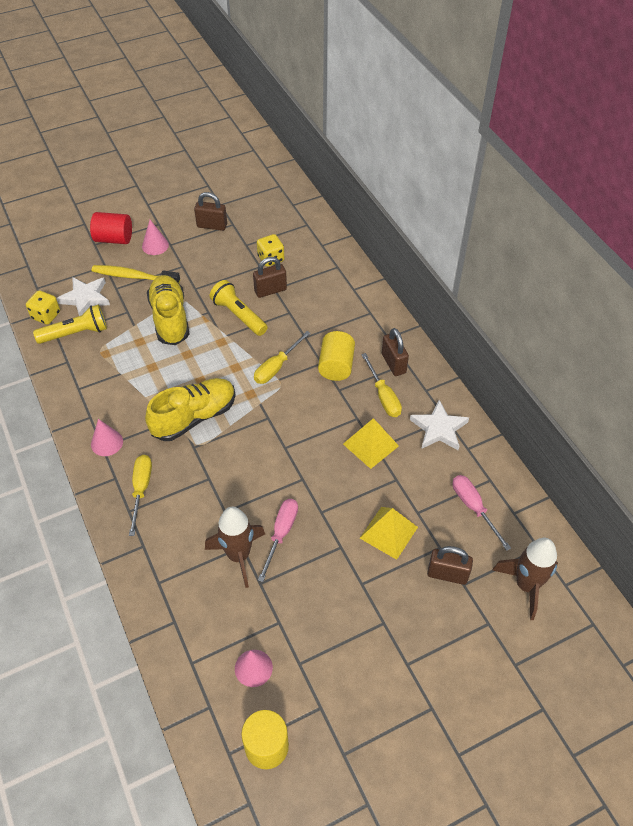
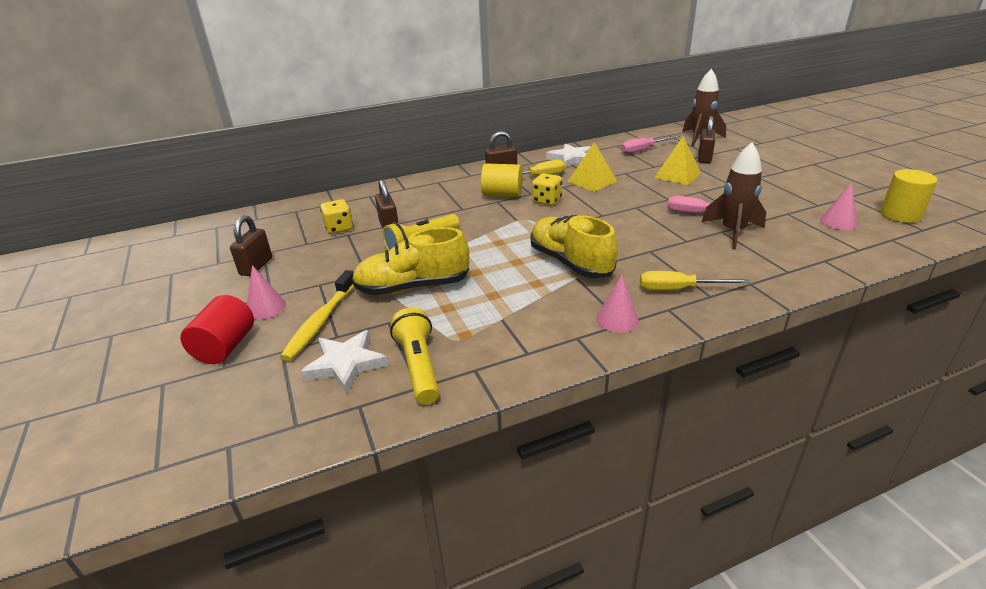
camera: 85 degrees left, 20 degrees down
(46, 315) = (370, 404): yellow dice -> yellow dice (547, 201)
(276, 367) = (501, 221): yellow screwdriver -> none

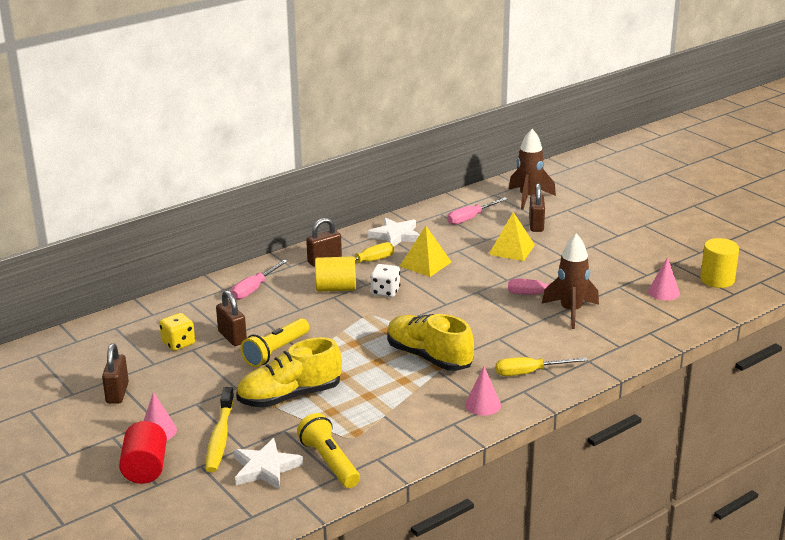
camera: 15 degrees left, 5 degrees down
(430, 190) = (254, 289): none -> pink screwdriver
(547, 201) = (385, 292): yellow dice -> white dice

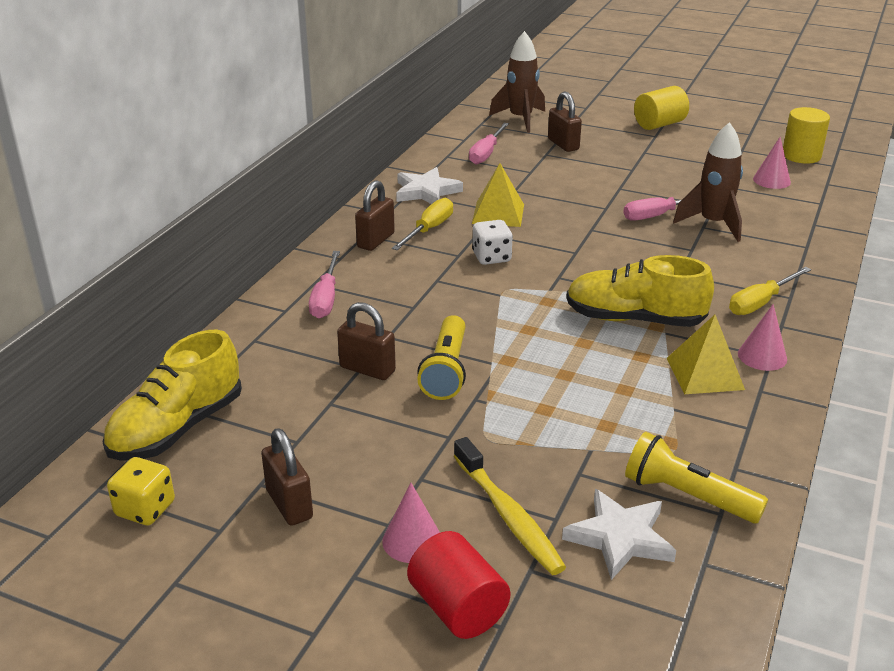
camera: 30 degrees left, 5 degrees up
(178, 343) = (302, 401): yellow dice -> yellow dice (145, 509)
(290, 396) = (533, 424): yellow shoe -> yellow shoe (177, 428)
(336, 288) = (428, 269): yellow cylinder -> yellow cylinder (659, 124)
(511, 249) = (570, 175): yellow pyramid -> yellow pyramid (704, 373)

